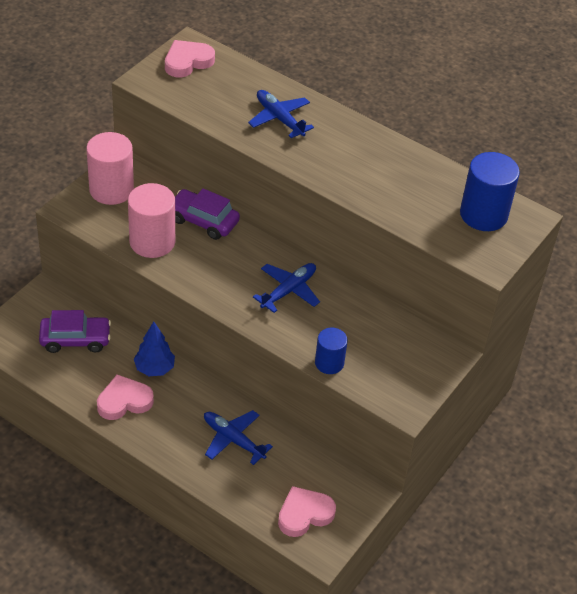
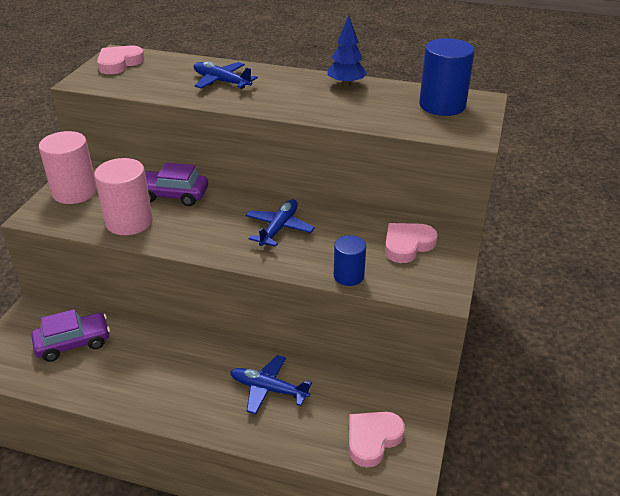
camera: 15 degrees left, 10 degrees down
(124, 401) = (142, 385): pink heart -> pink heart (407, 245)
(154, 368) = (164, 347): blue tree -> blue tree (346, 84)

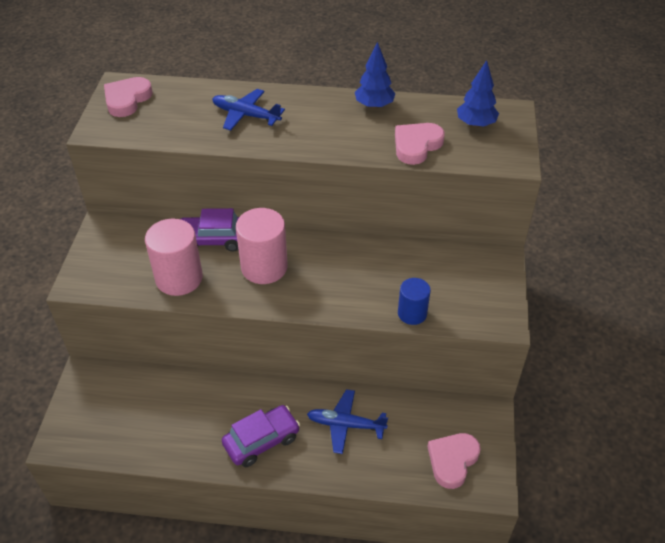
camera: 10 degrees left, 10 degrees up
(73, 343) = (142, 404): purple car -> purple car (261, 441)
(75, 192) = (109, 248): pink cylinder -> pink cylinder (264, 267)
(279, 228) = (331, 267): blue plane -> none
(407, 245) = (458, 270): pink heart -> pink heart (416, 145)
(442, 105) = (475, 124): blue cylinder -> blue tree

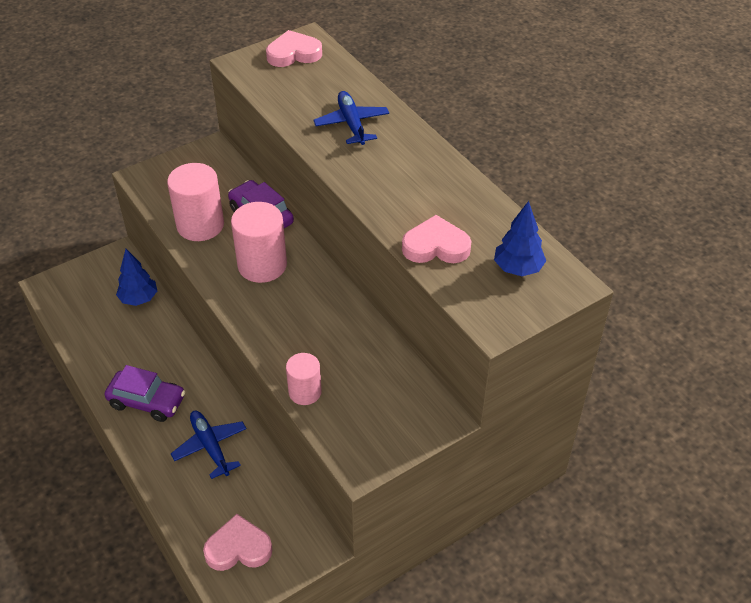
camera: 50 degrees right, 0 degrees up
(374, 105) = (460, 188): blue tree -> blue tree (139, 299)
(412, 313) = (305, 392): blue cylinder -> pink cylinder

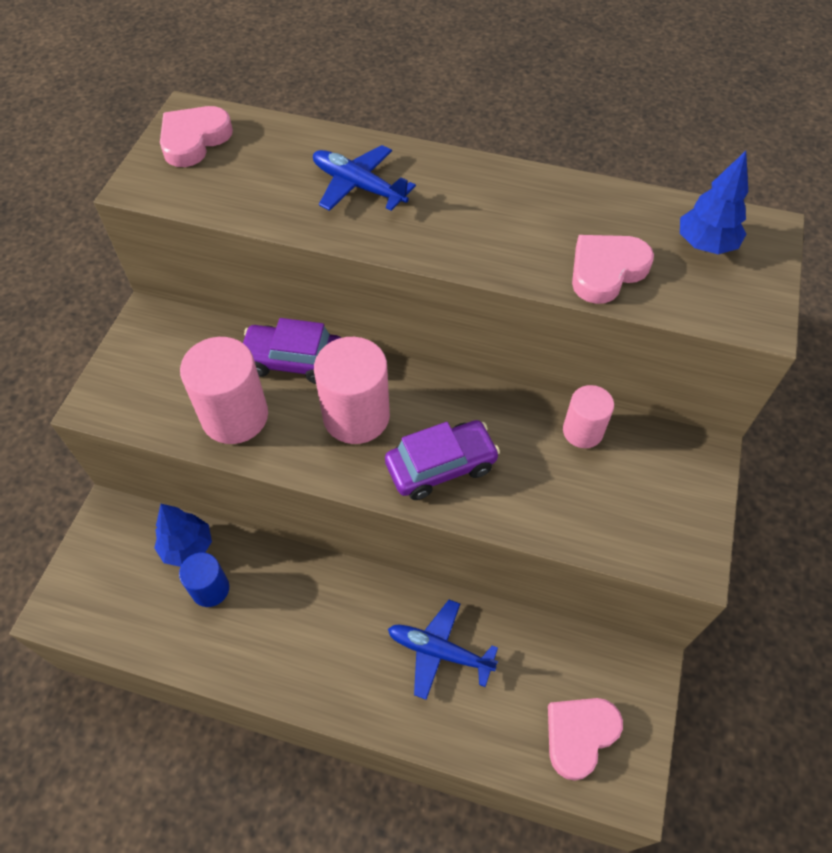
camera: 40 degrees left, 10 degrees up
(128, 328) = (210, 589): none -> blue cylinder
(147, 401) = (321, 656): purple car -> purple car (441, 466)
(305, 392) = (556, 525): pink cylinder -> pink cylinder (582, 431)

